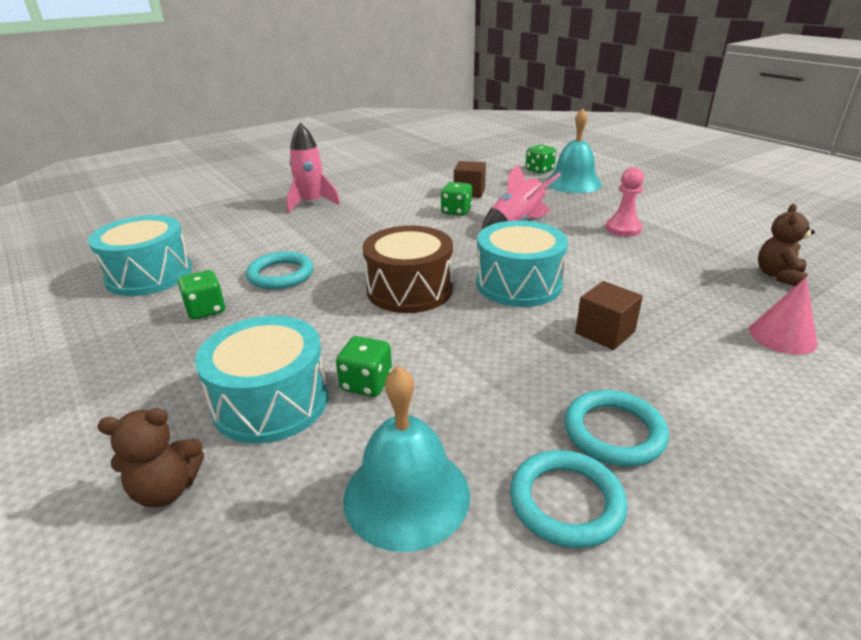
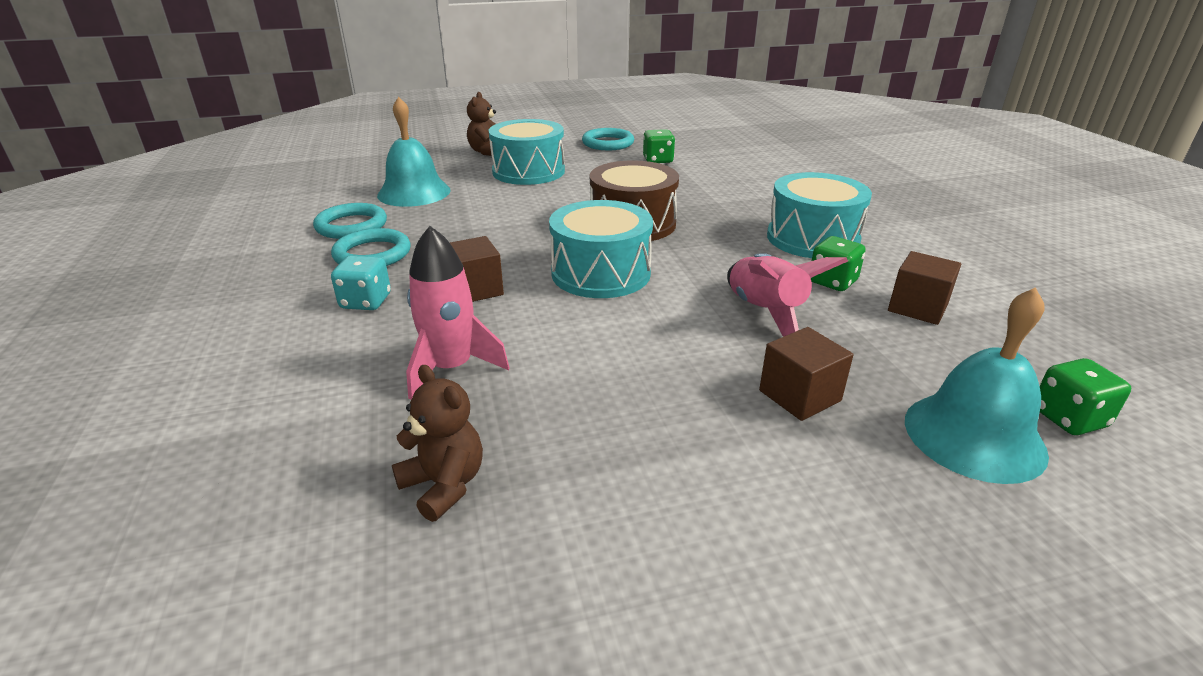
camera: 110 degrees right, 0 degrees up
(149, 275) = (729, 147): turquoise drum -> turquoise drum (812, 238)
(281, 275) = (700, 182): turquoise ring -> turquoise ring (608, 143)
(311, 203) = (884, 205): pink rocket -> pink rocket (451, 368)
(366, 383) = (516, 194): green dice -> none
(588, 211) = (799, 395): none -> brown cube
(623, 229) = (707, 402): pink pawn -> none
(692, 385) = (366, 302): none -> turquoise dice
(782, 336) = (348, 391): pink cone -> none

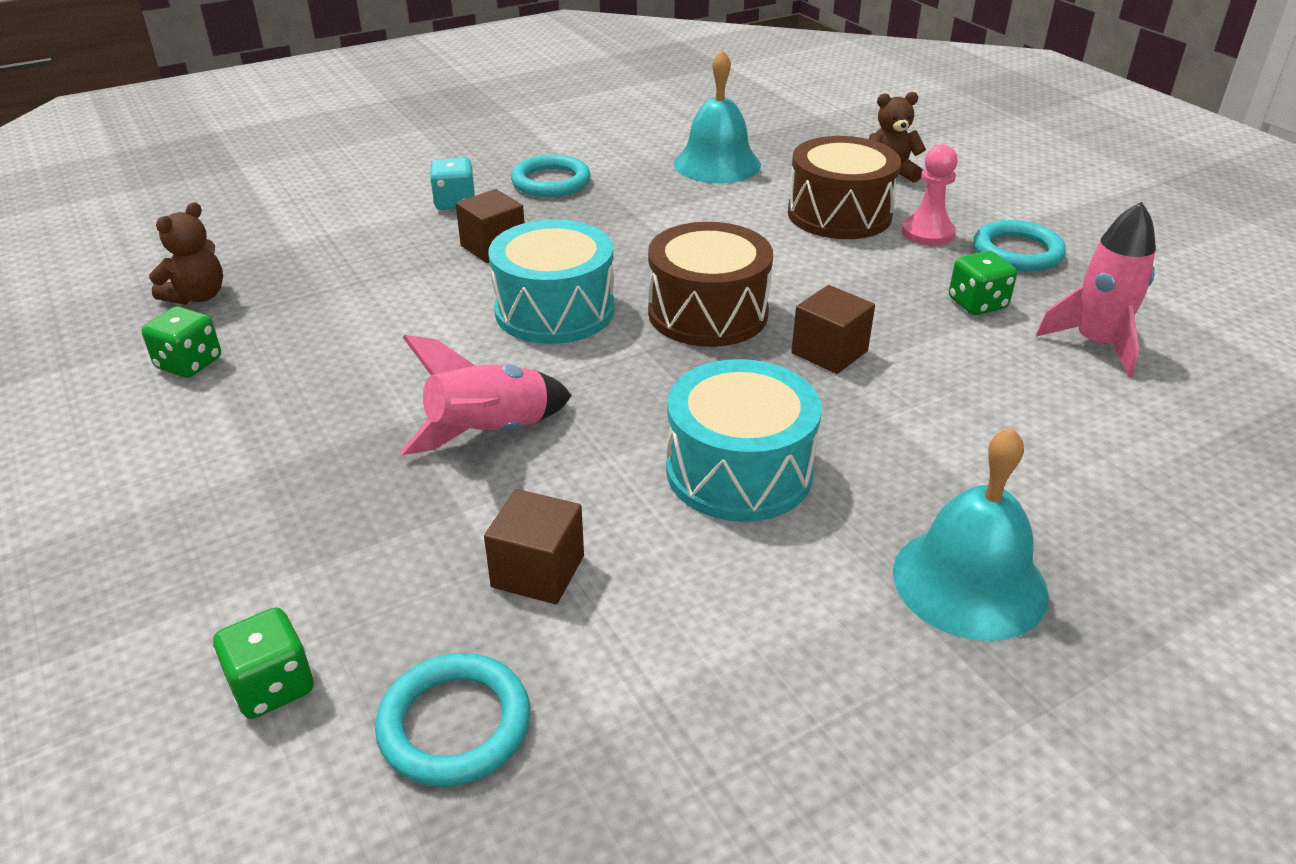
camera: 75 degrees right, 5 degrees up
(351, 226) = (610, 156): turquoise ring -> turquoise ring (455, 725)
(451, 368) = (350, 266): pink rocket -> pink rocket (1096, 344)
(528, 171) = (839, 214): turquoise drum -> brown drum
(571, 156) = (927, 233): none -> pink pawn
(799, 395) = (315, 463): brown cube -> brown cube (829, 352)
(832, 281) = (594, 490): green dice -> green dice (189, 364)
(974, 436) = (240, 591): turquoise bell -> turquoise bell (969, 582)

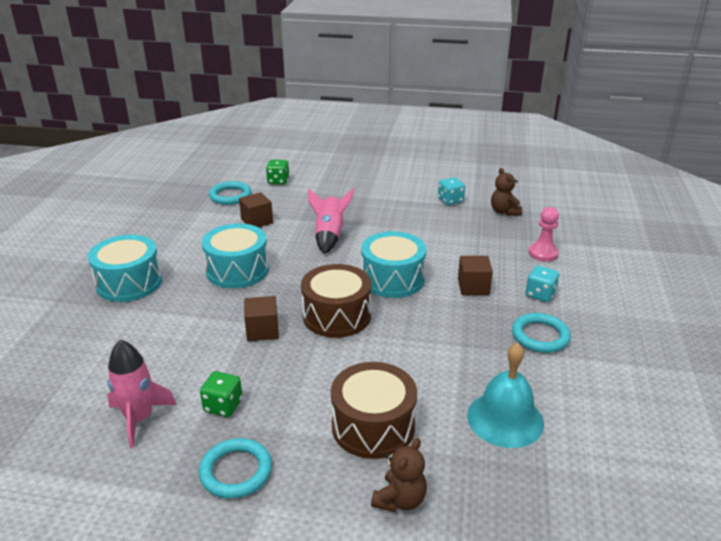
camera: 130 degrees right, 5 degrees down
(189, 364) = (450, 200): green dice -> turquoise dice
(927, 233) = (305, 448): pink pawn -> pink pawn (543, 253)
(969, 582) = (129, 283): turquoise bell -> turquoise drum

